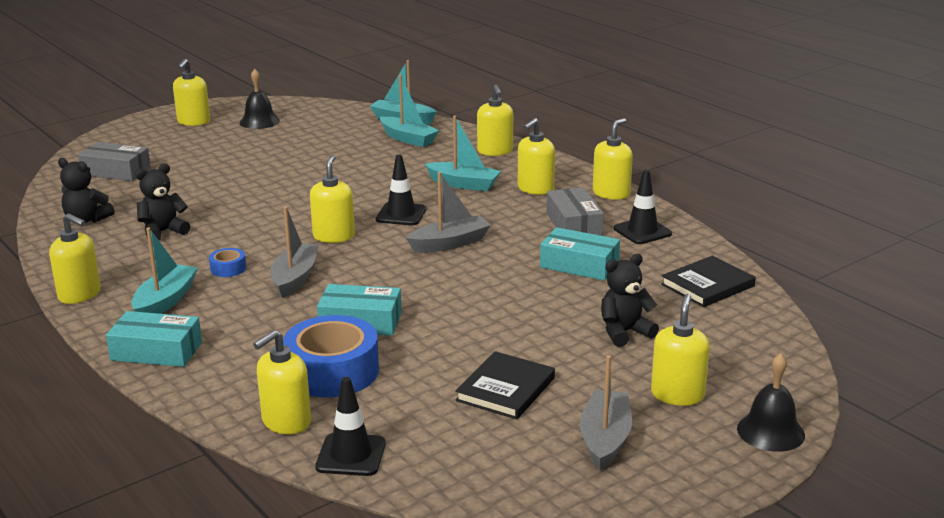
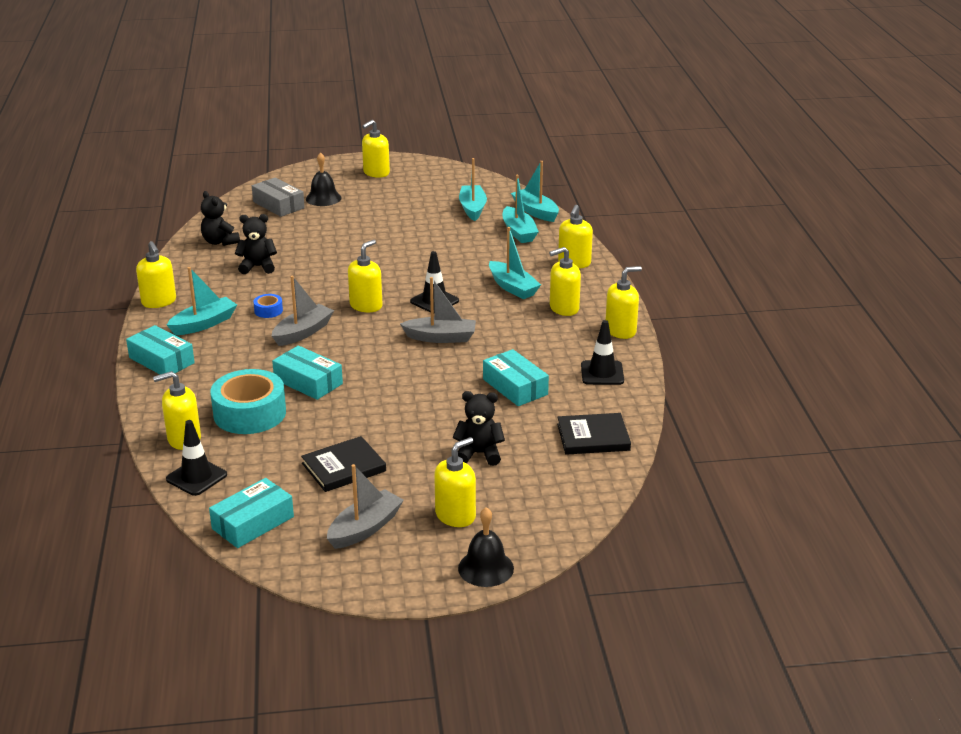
camera: 30 degrees right, 5 degrees up
(259, 121) = (424, 185): black bell -> black bell (323, 198)
(332, 371) = (250, 413): blue tape -> turquoise tape
(336, 130) = (472, 208): none -> turquoise boat
(477, 478) = (253, 523): none -> turquoise box
(573, 224) = (555, 349): grey box -> none

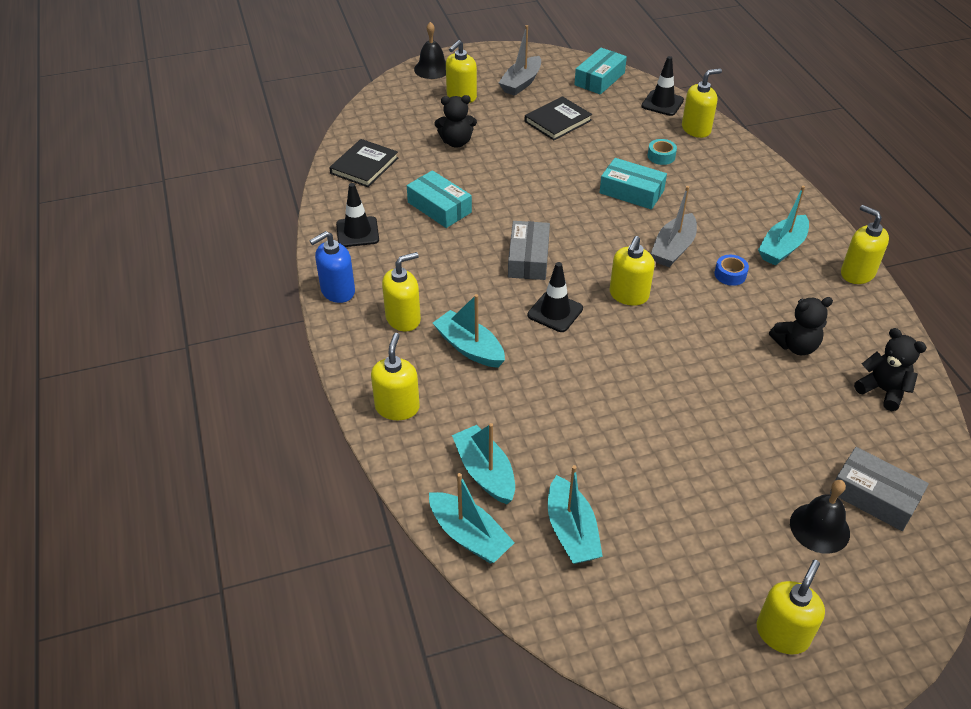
camera: 170 degrees right, 15 degrees up
(161, 360) = (783, 199): turquoise box -> none
(250, 413) = (661, 156): turquoise tape -> turquoise tape, size x0.44
(441, 337) = (528, 258): grey boat -> grey box
(593, 437) = (364, 166): black book -> black book turned 45 degrees counterclockwise
(621, 331) = (337, 291): yellow soap dispenser -> blue soap dispenser

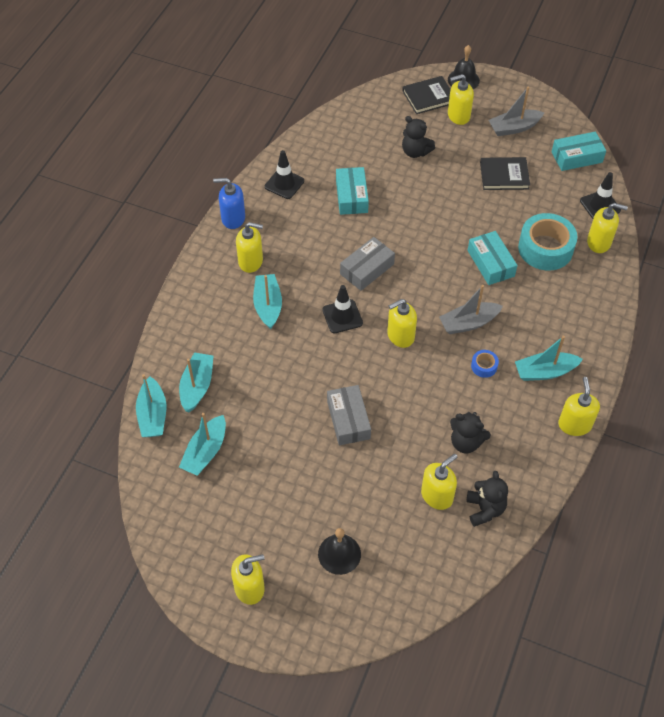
camera: 40 degrees right, 10 degrees up
(364, 166) = (337, 135): black book -> black book (428, 97)
(397, 407) = (191, 315): yellow soap dispenser -> yellow soap dispenser (437, 495)
(661, 156) = (545, 248): turquoise tape -> turquoise tape, size x2.25
(874, 496) = (394, 563): grey box -> grey box (348, 420)

